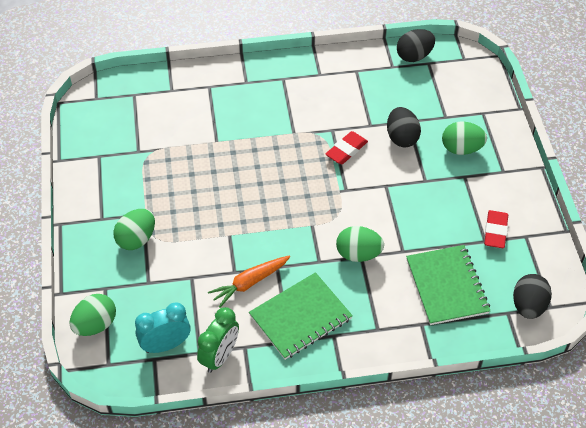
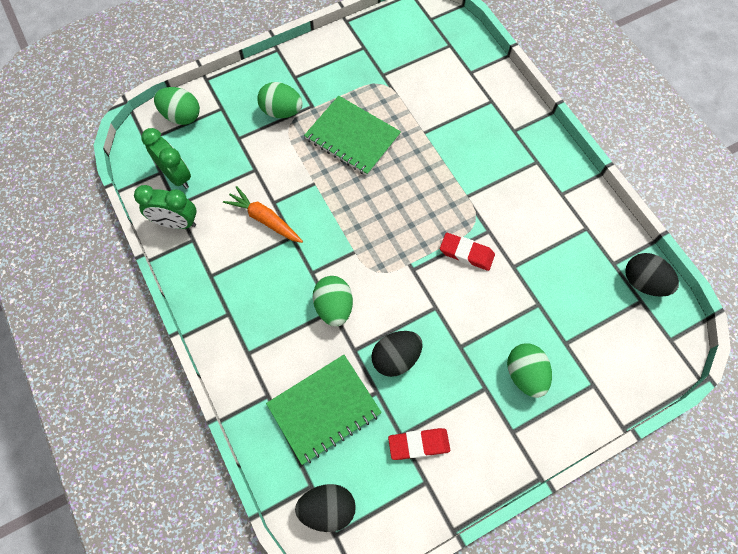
camera: 70 degrees right, 15 degrees up
(166, 345) = (176, 176): turquoise clock -> green clock
(300, 317) = (240, 277): green notebook -> green notebook (352, 137)
(401, 138) = (510, 304): black egg -> black egg (396, 358)

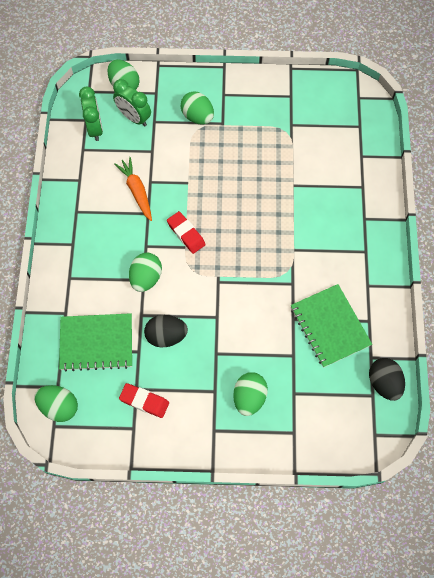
camera: 30 degrees right, 0 degrees up
(176, 223) = (75, 162): green clock -> green clock (134, 118)
(327, 508) = (59, 406): black egg -> green egg
(352, 137) = (237, 162): green notebook -> green notebook (329, 326)
(466, 253) = (264, 291): red eraser -> red eraser (186, 234)

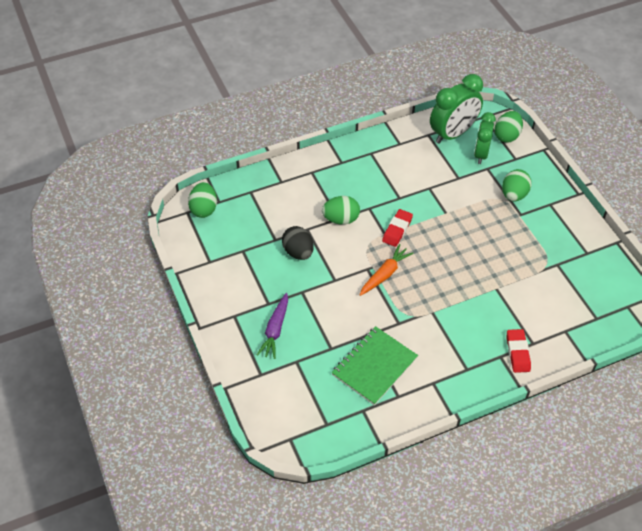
camera: 65 degrees right, 15 degrees down
(95, 128) = (453, 134): green clock -> green clock, size x1.51
(96, 343) = (267, 210): green notebook -> none
(136, 191) = (414, 182): orange carrot -> orange carrot (385, 274)
(144, 401) = (235, 260): red eraser -> red eraser (517, 352)
(249, 397) = (275, 330): green egg -> purple carrot
(384, 383) = (343, 429): black egg -> none

